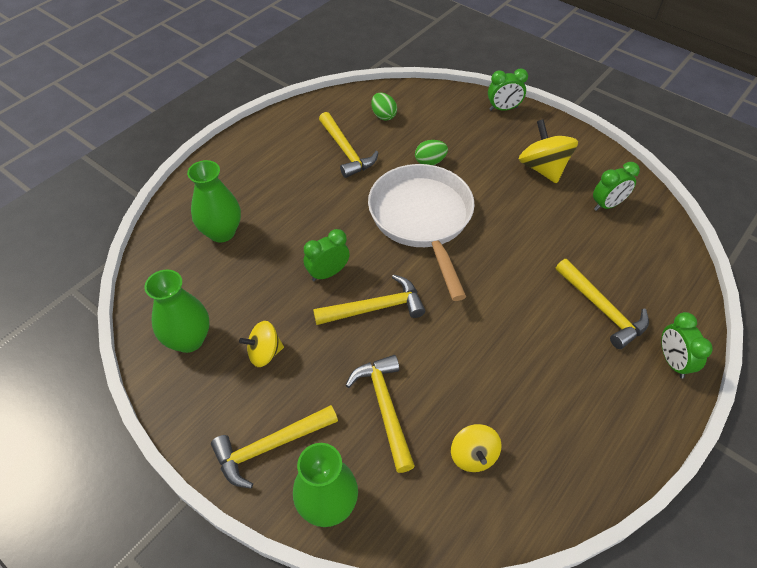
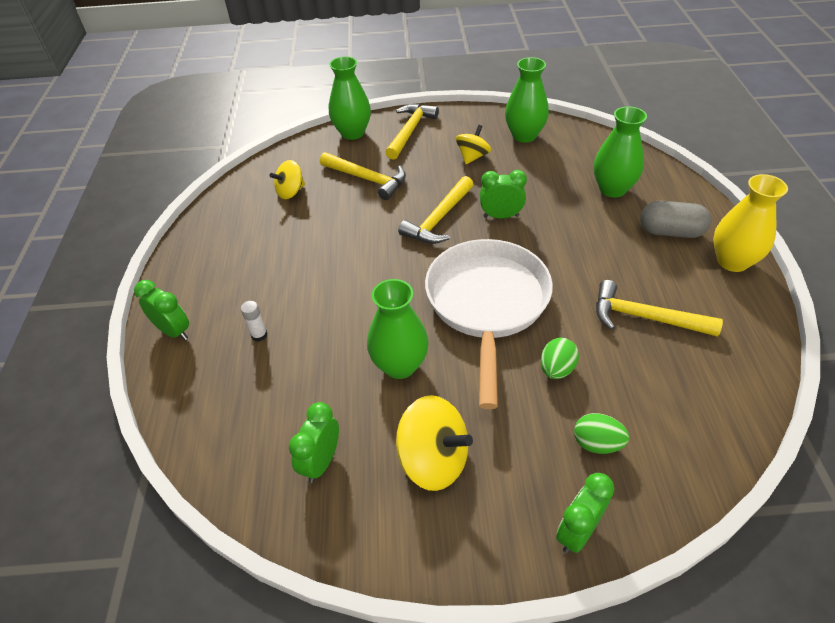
camera: 140 degrees right, 5 degrees down
(246, 179) = (670, 232): none -> grey capsule
(249, 141) = (732, 261): none -> yellow vase
(328, 273) = (501, 216): green clock -> green clock turned 105 degrees counterclockwise
(383, 116) = (682, 391): green egg -> green egg (597, 443)
(422, 219) = (487, 304): white pan -> white pan turned 120 degrees counterclockwise
(473, 455) = (290, 192): yellow spinning top -> yellow spinning top turned 75 degrees counterclockwise
(518, 222) = (400, 365): none -> green vase
(601, 309) = (259, 335): yellow hammer -> white glue stick

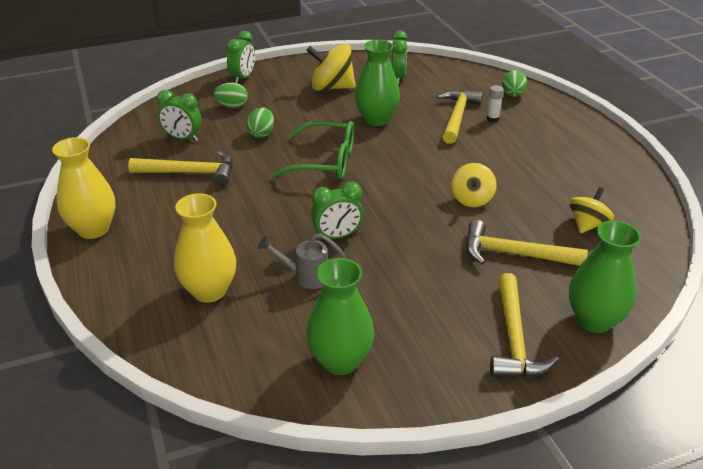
camera: 160 degrees right, 10 degrees down
(174, 331) = (558, 111): green clock -> green clock (183, 138)
(195, 377) = (512, 95): none -> green egg
(439, 219) = (403, 222): yellow hammer -> yellow hammer (457, 117)
(472, 157) = (401, 308): yellow spinning top -> yellow spinning top (472, 199)
(487, 304) = (325, 162): white pan -> green glasses
(536, 188) = (305, 277): none -> grey watering can
(612, 189) = (209, 291): green vase -> yellow vase
(670, 232) = (149, 249): grey capsule -> none

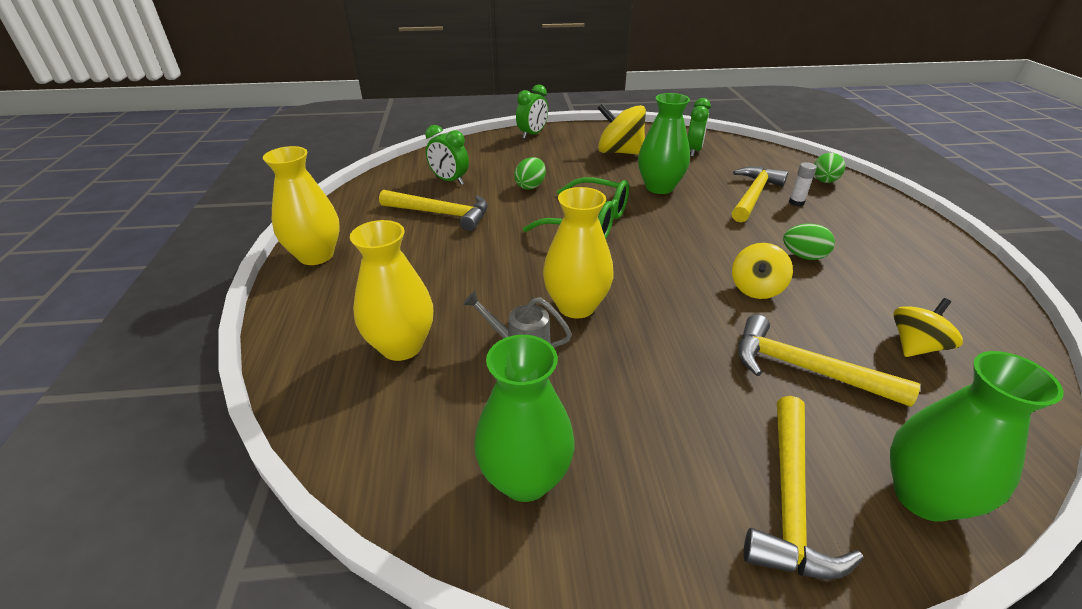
camera: 15 degrees right, 0 degrees up
(232, 106) = (511, 158): green egg -> green egg (803, 256)
(337, 236) = (576, 306): green clock -> yellow vase

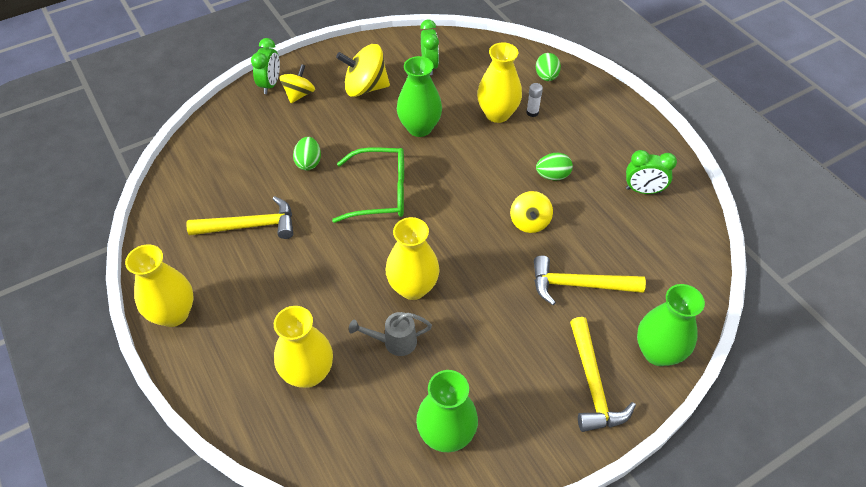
camera: 25 degrees left, 15 degrees up
(449, 180) = (230, 179): green clock -> green clock (643, 190)
(753, 195) = (497, 114): yellow hammer -> yellow vase
(915, 346) = (638, 239): yellow spinning top -> yellow spinning top (299, 94)

